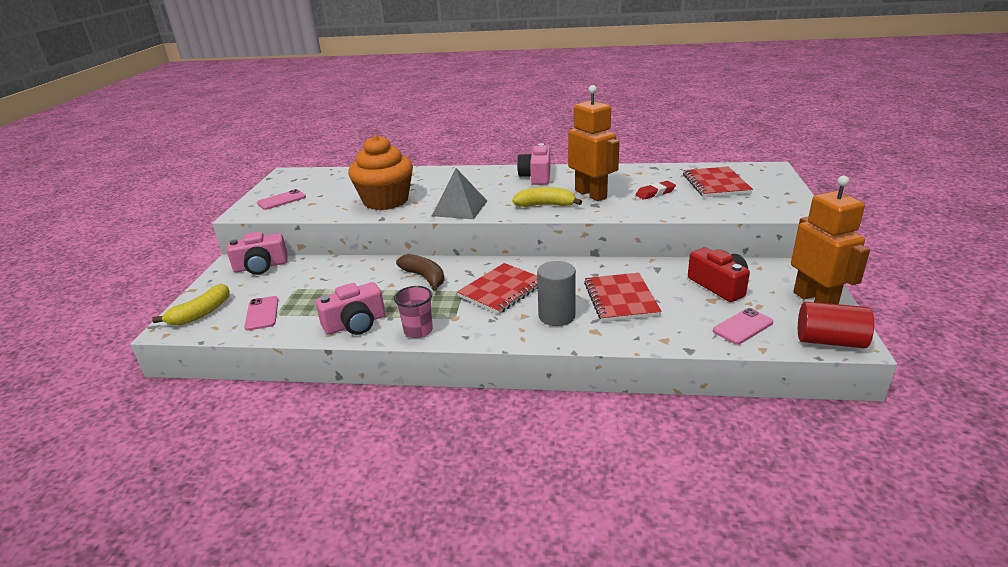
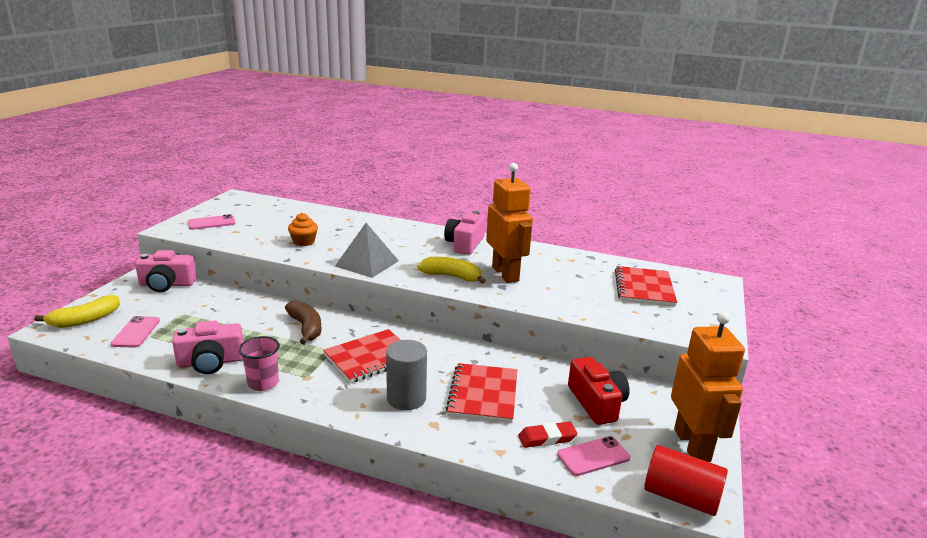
camera: 10 degrees right, 5 degrees down
(386, 201) = (304, 242): orange cupcake -> orange cupcake, size x0.46
(655, 193) = (573, 285): red eraser -> red eraser (547, 438)

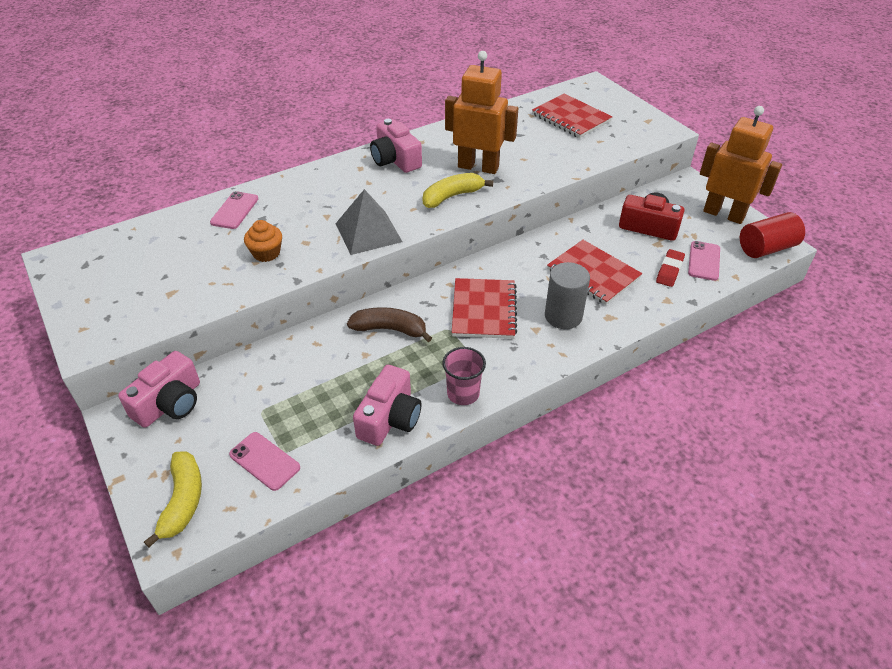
camera: 50 degrees left, 20 degrees up
(211, 223) = (118, 303): pink phone -> pink phone (234, 210)

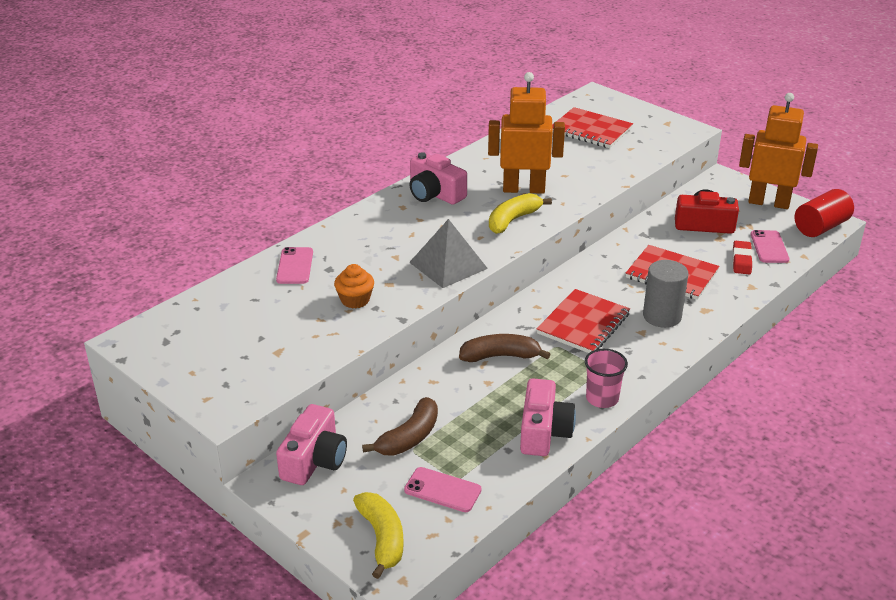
camera: 15 degrees left, 10 degrees down
(264, 398) = (409, 437): none -> brown banana
(484, 310) = (583, 324): red notebook -> red notebook turned 45 degrees clockwise

